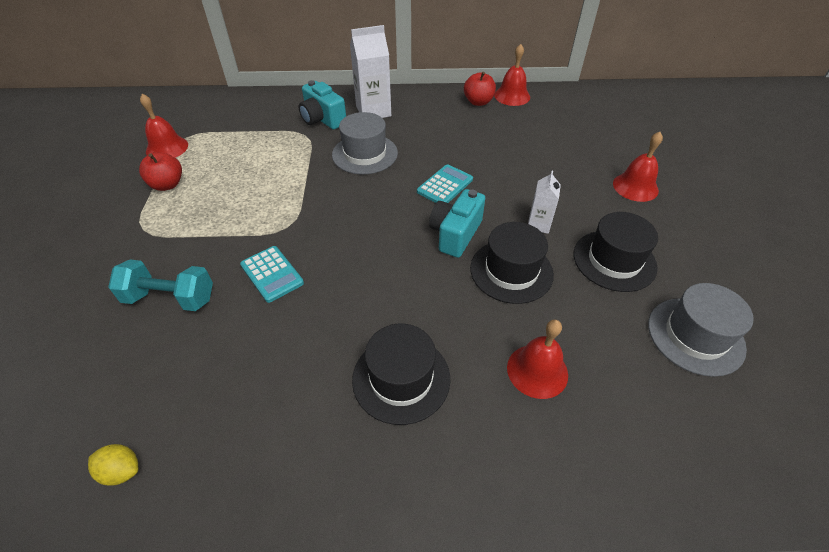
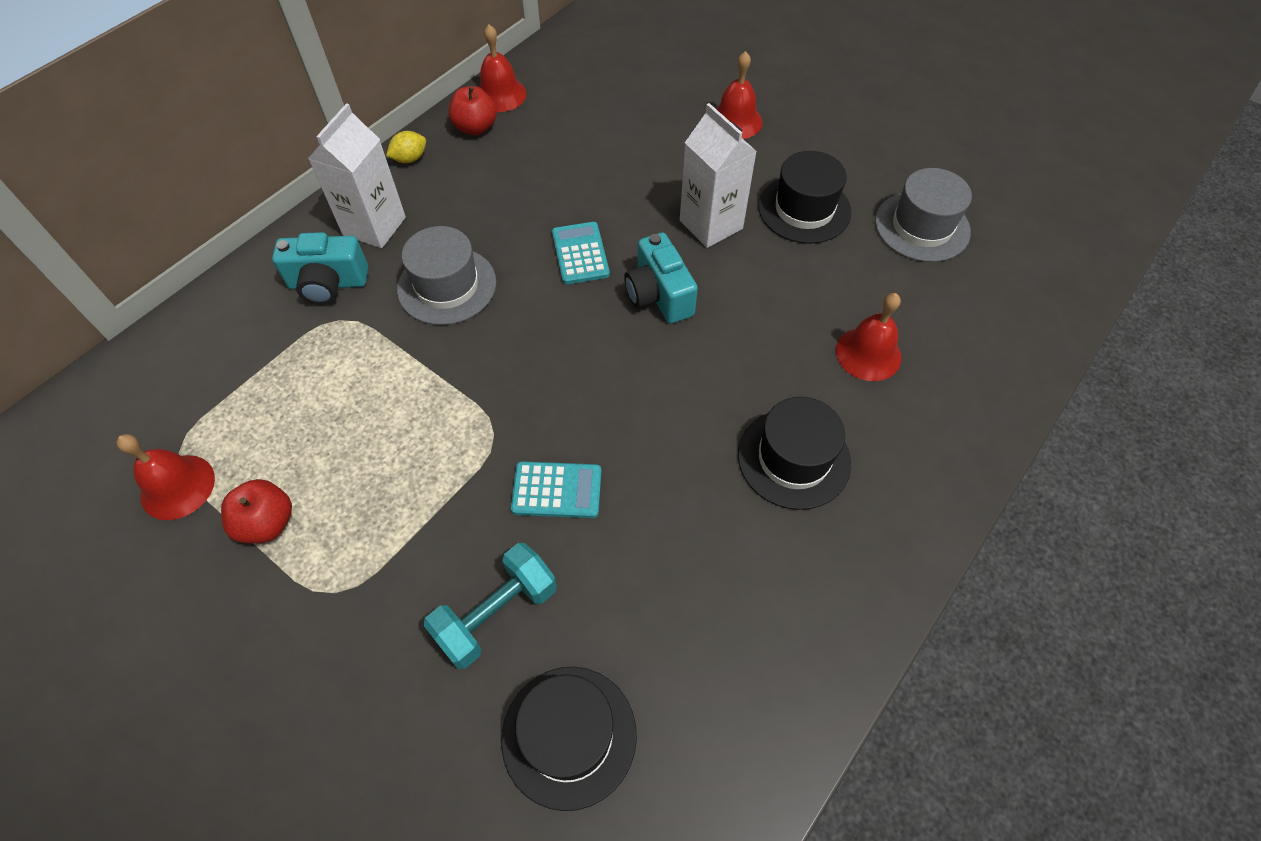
camera: 50 degrees left, 10 degrees up
(122, 471) = (706, 764): yellow lemon -> yellow lemon (410, 159)
(511, 271) = (747, 288): black hat -> black hat (569, 736)
(538, 224) = (711, 224): white carton -> white carton, size x1.75

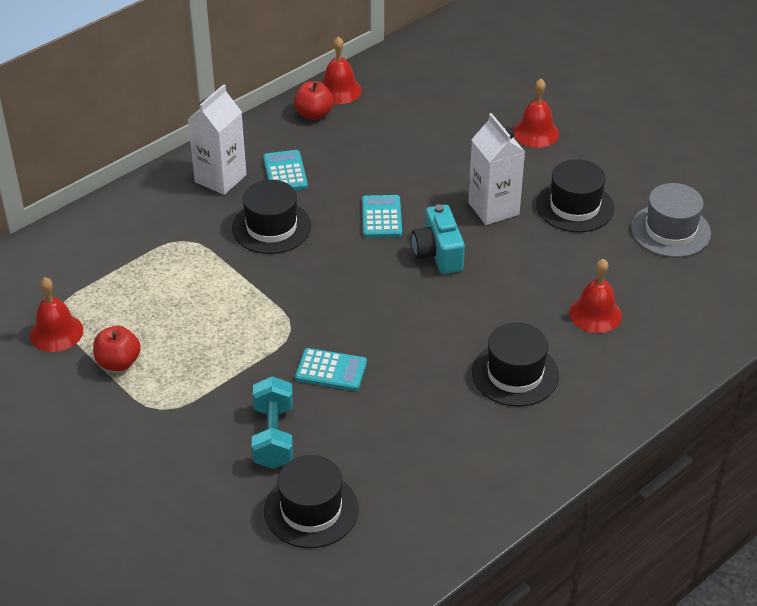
camera: 10 degrees right, 15 degrees down
(328, 284) = (179, 215): turquoise camera -> none
(410, 159) = (256, 132): yellow lemon -> none
(447, 286) = (271, 227): grey hat -> black hat
(453, 208) = (285, 172): none -> turquoise calculator
(496, 613) = (273, 436): turquoise dumbbell -> turquoise dumbbell turned 60 degrees counterclockwise

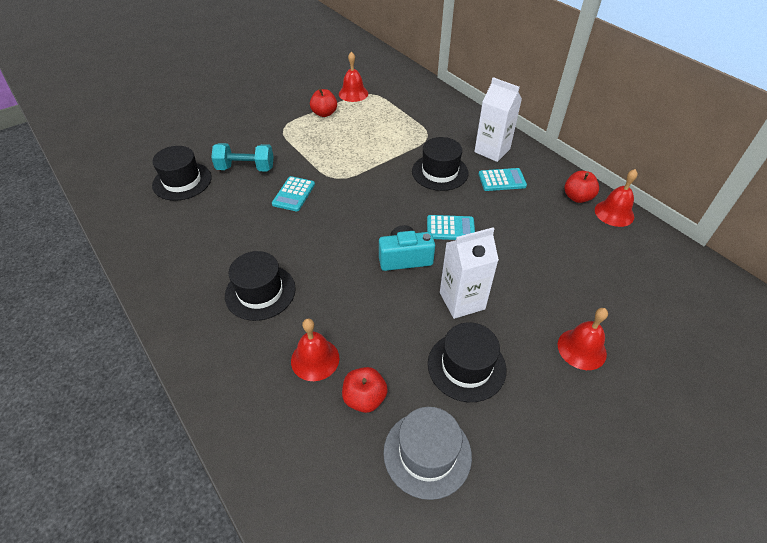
camera: 95 degrees right, 5 degrees up
(629, 273) = (364, 398): none -> red apple

